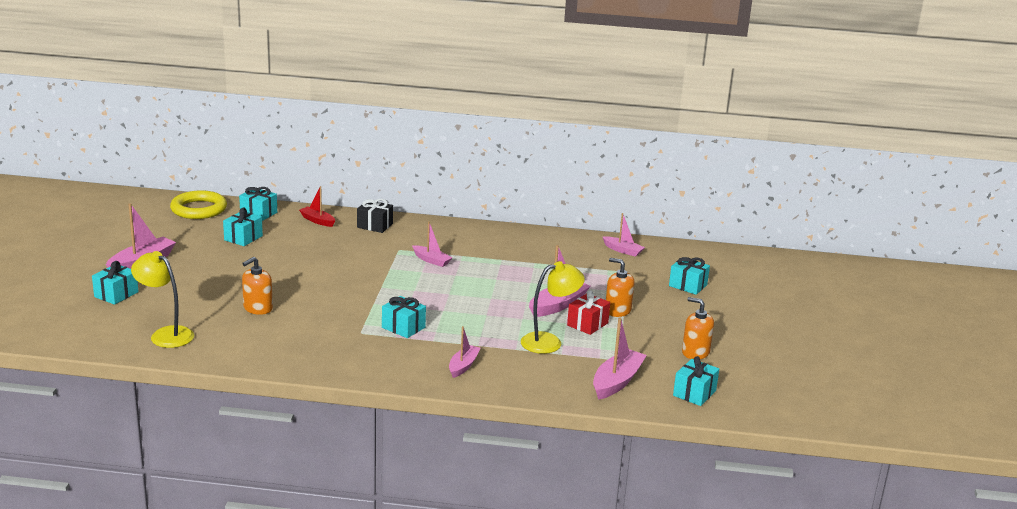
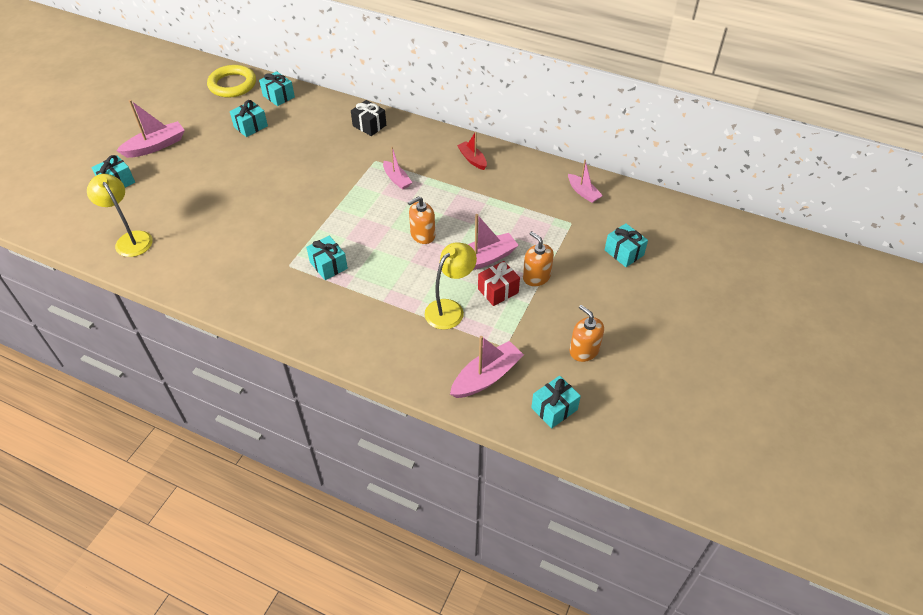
camera: 20 degrees right, 25 degrees up
(258, 308) = (219, 219): orange soap dispenser -> orange soap dispenser (422, 235)
(317, 221) = (323, 112): red boat -> red boat (472, 159)
(463, 366) = (356, 327): pink boat -> none
(549, 342) = (450, 309): yellow lamp -> yellow lamp turned 45 degrees counterclockwise

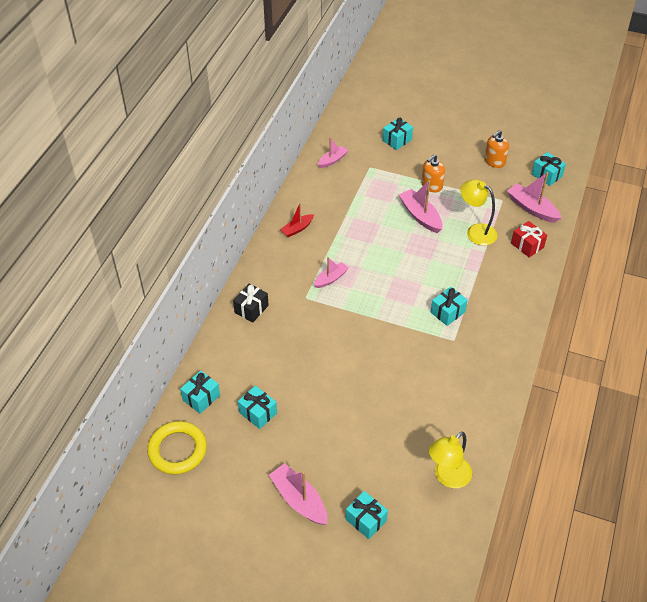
camera: 95 degrees left, 0 degrees up
(422, 235) = (399, 254): orange soap dispenser -> none
(498, 291) = (451, 206): red gift -> red gift (527, 245)

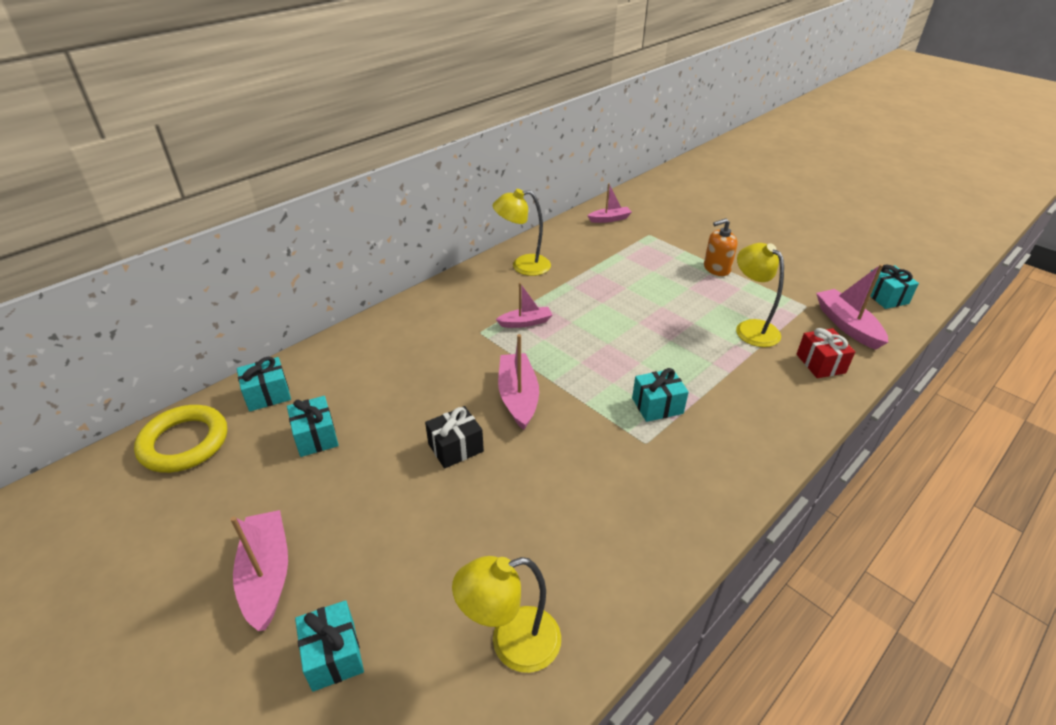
camera: 25 degrees right, 10 degrees down
(251, 309) = (407, 324): black gift -> black gift (455, 447)
(297, 229) = (523, 266): red boat -> yellow lamp
(397, 140) = (698, 220): turquoise gift -> none
(420, 216) = (683, 293): pink boat -> pink boat (518, 397)
(494, 161) = (815, 266): orange soap dispenser -> none

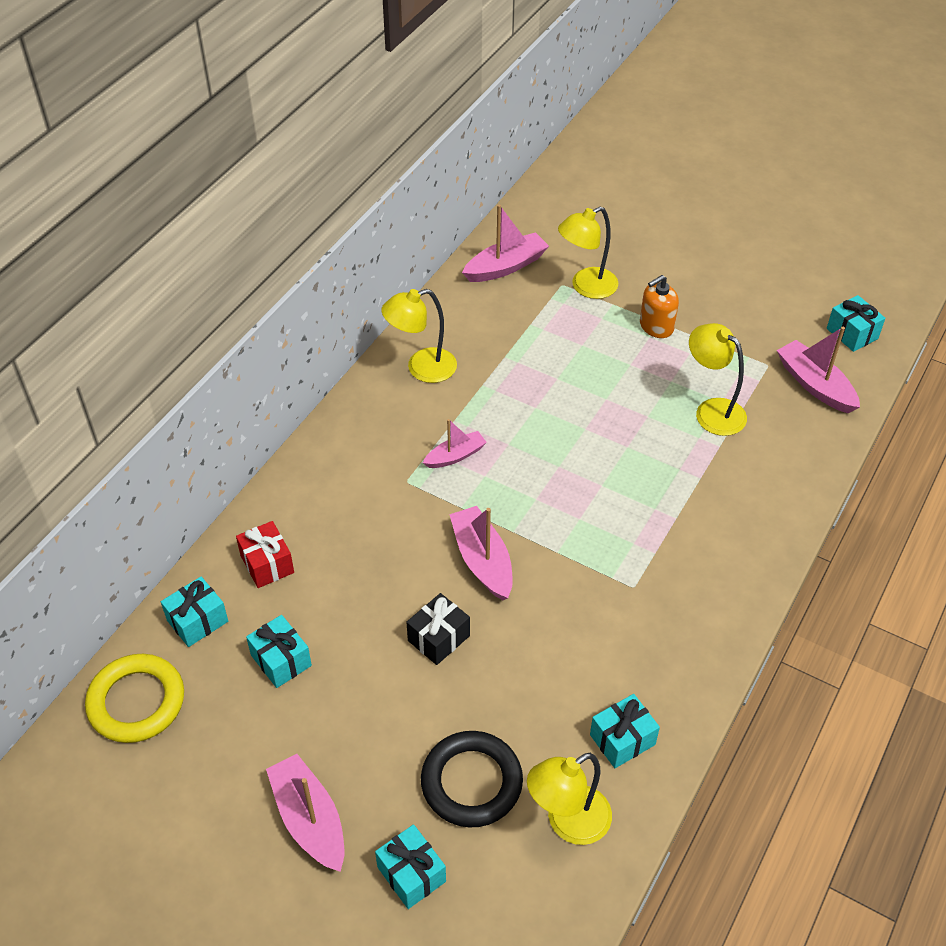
camera: 15 degrees left, 10 degrees up
(432, 578) = (471, 782): none -> black ring
(609, 219) = (506, 266): pink boat -> pink boat, size x1.58
(657, 405) = (634, 538): turquoise gift -> turquoise gift (622, 739)
(667, 238) = (586, 287): none -> yellow lamp
(820, 363) = (793, 445): red gift -> red gift (267, 564)

